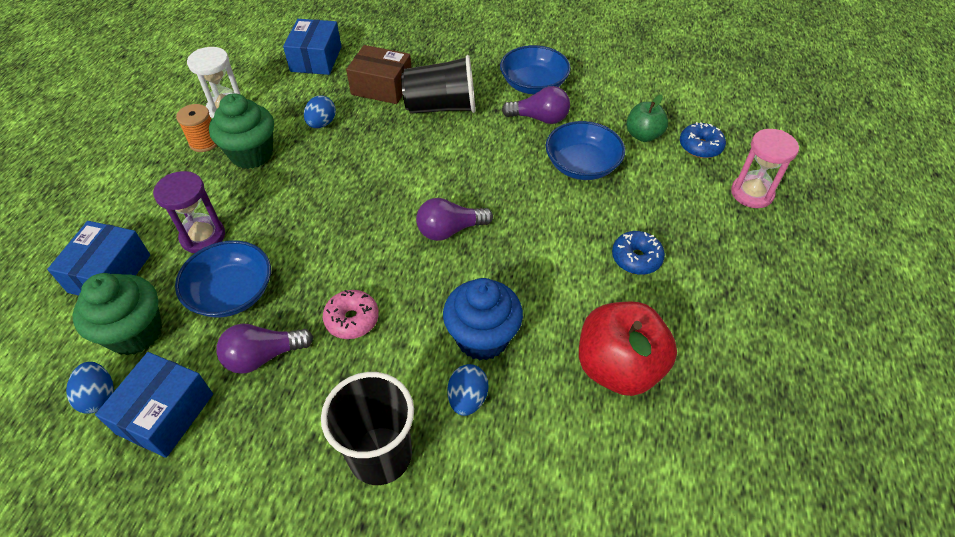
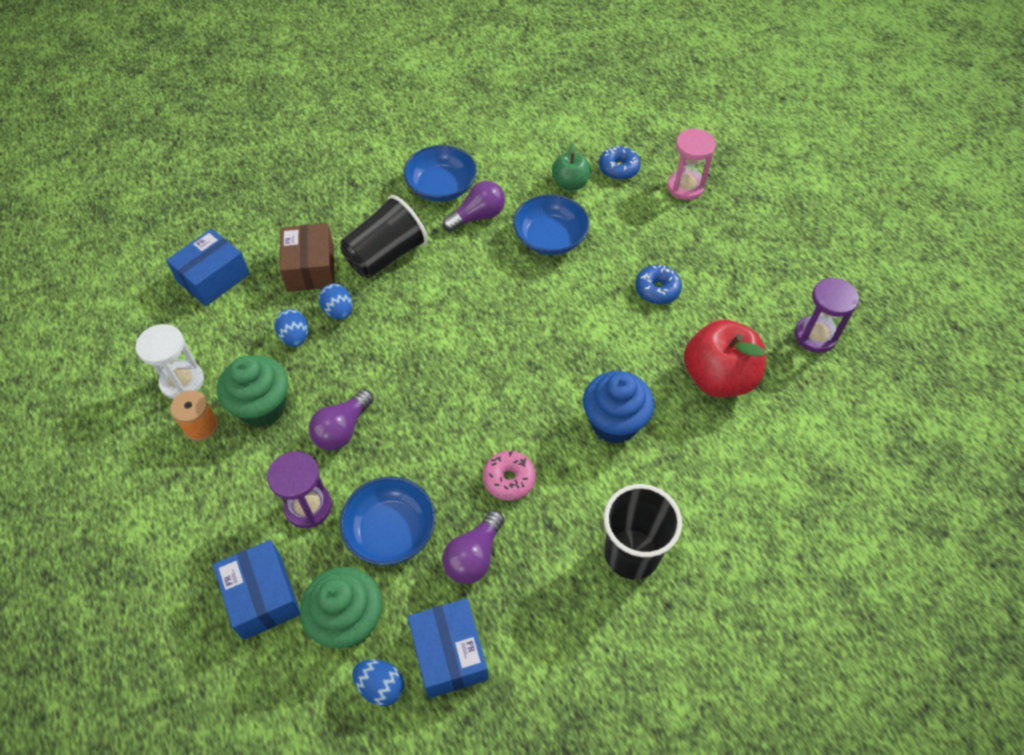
camera: 40 degrees left, 5 degrees up
(316, 59) = (213, 278): blue box -> blue box turned 75 degrees clockwise
(382, 87) = (310, 268): brown box -> brown box turned 75 degrees counterclockwise
(450, 230) = (506, 358): purple light bulb -> purple light bulb (342, 429)
(467, 398) = (647, 472): blue egg -> blue egg (338, 311)
(762, 399) = (815, 336): none -> purple hourglass

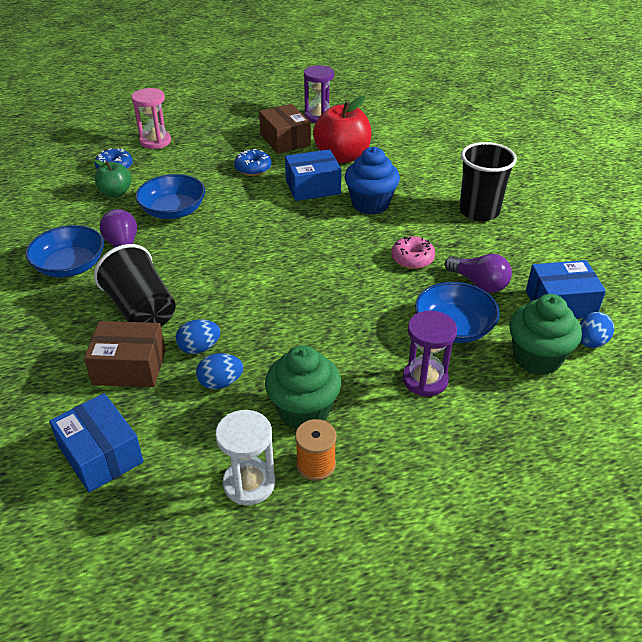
camera: 80 degrees left, 15 degrees down
(262, 596) = (516, 415): blue box -> blue box (313, 187)
(342, 429) = (344, 352): purple light bulb -> none
(737, 309) = (285, 140): none -> brown box

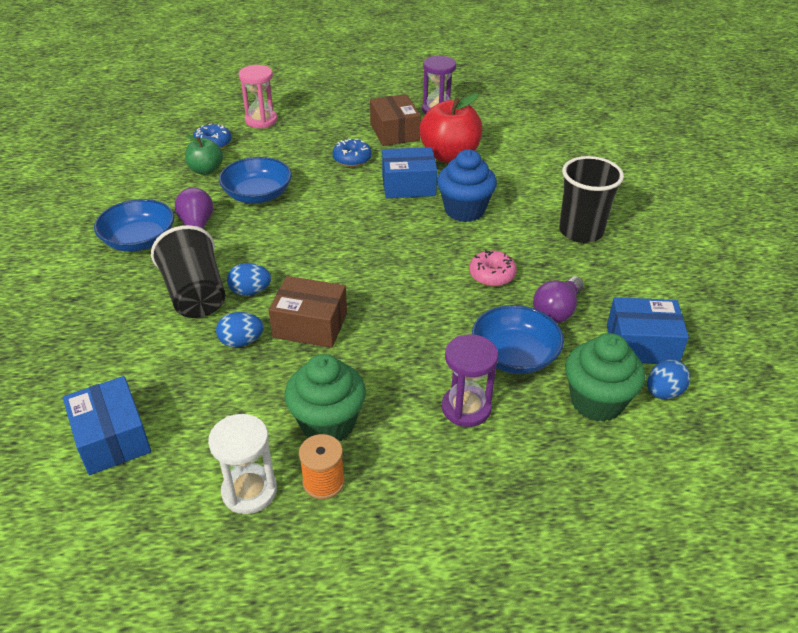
camera: 10 degrees right, 0 degrees up
(129, 367) = (166, 352): brown box -> brown box (310, 325)
(220, 383) = (252, 381): blue egg -> blue egg (250, 291)
(479, 283) = (557, 311): purple light bulb -> purple light bulb turned 75 degrees clockwise

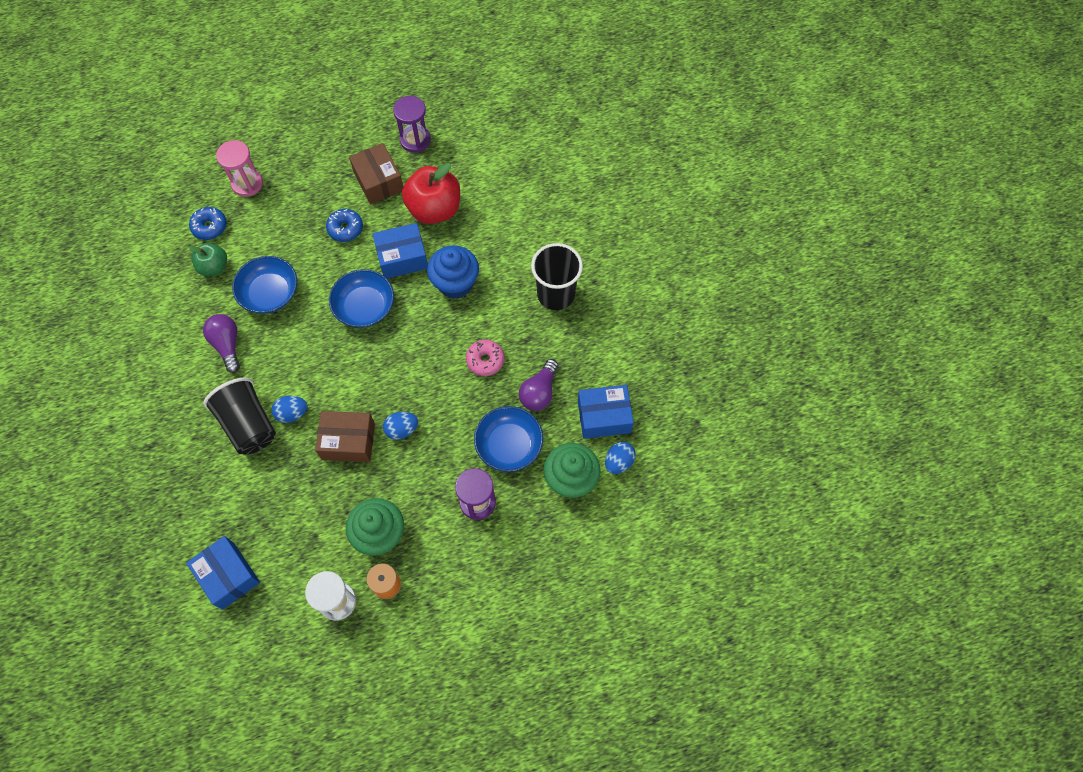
camera: 10 degrees left, 25 degrees up
(139, 240) = (182, 370): blue bowl -> blue bowl (364, 307)
(241, 342) = (298, 468): blue egg -> blue egg (402, 429)

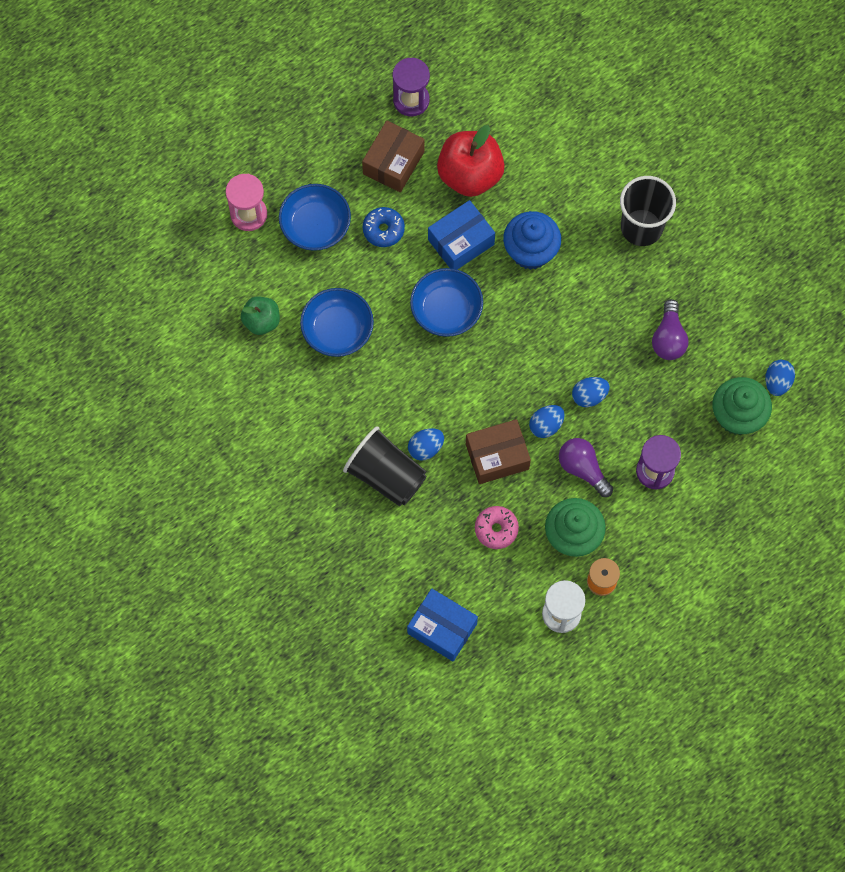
camera: 20 degrees left, 5 degrees up
(210, 227) = (233, 278): blue donut -> none
(227, 345) = (320, 400): purple light bulb -> purple light bulb (583, 469)
(378, 181) = (393, 163): brown box -> brown box turned 75 degrees clockwise
(450, 417) = (589, 396): none -> blue egg
(485, 360) = (599, 324): pink donut -> pink donut (496, 529)
(509, 445) = (661, 403): blue bowl -> blue bowl (315, 225)
(604, 417) = (744, 341): blue box -> none

